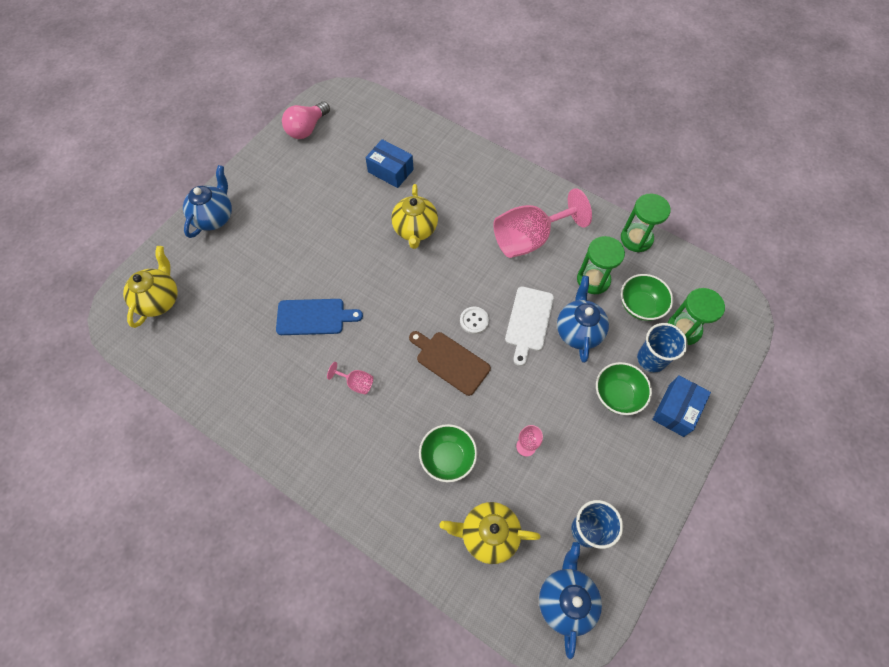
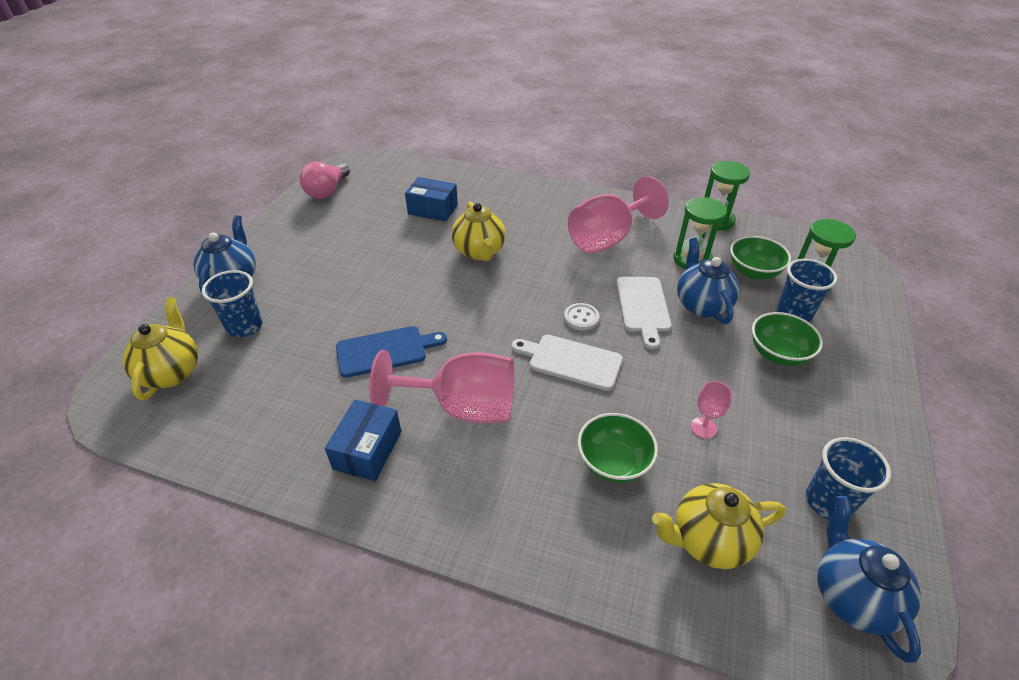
camera: 15 degrees left, 20 degrees down
(216, 268) = (244, 326): none -> blue cup
(356, 383) = (462, 407): pink goblet -> pink goblet, size x2.35
(450, 361) = (571, 361): brown cutting board -> white cutting board
(676, 410) = (849, 354): blue box -> blue box (368, 450)

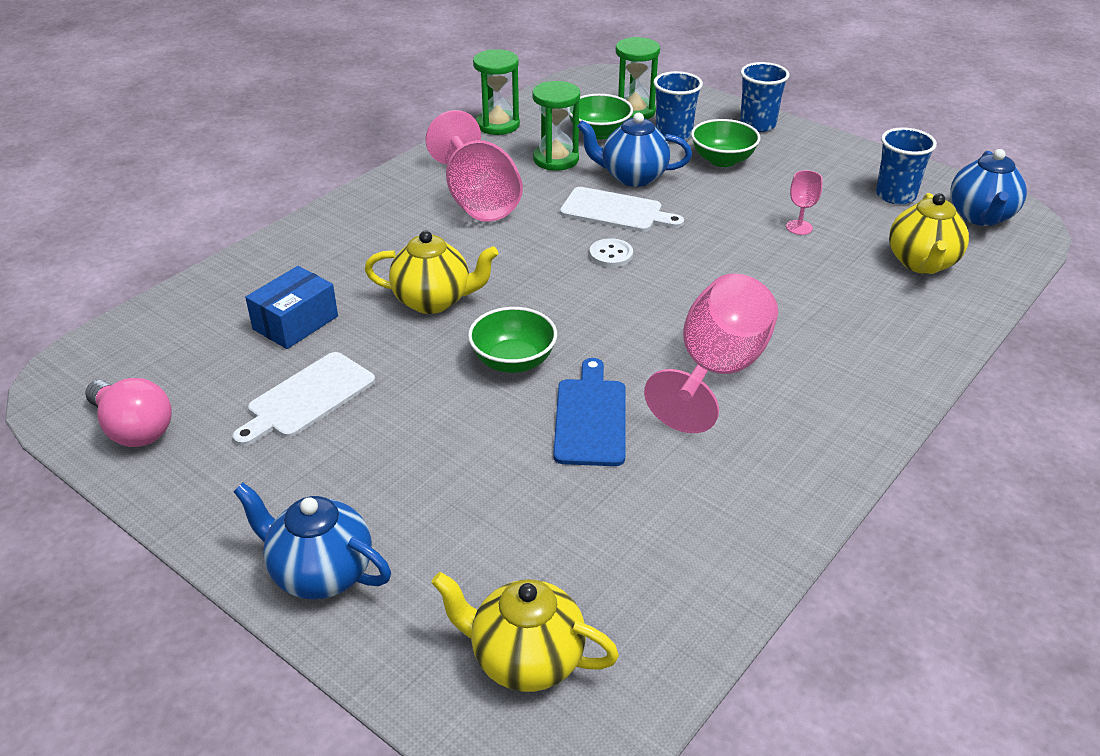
camera: 70 degrees left, 5 degrees down
(244, 326) = (458, 562): blue cup -> blue cup (757, 124)
(368, 450) = (757, 457): blue box -> none
(571, 361) = (677, 279): white cutting board -> white cutting board (307, 398)
(613, 462) = (825, 289): green bowl -> green bowl (513, 361)
(851, 596) = (981, 216): blue teapot -> blue teapot turned 90 degrees counterclockwise

